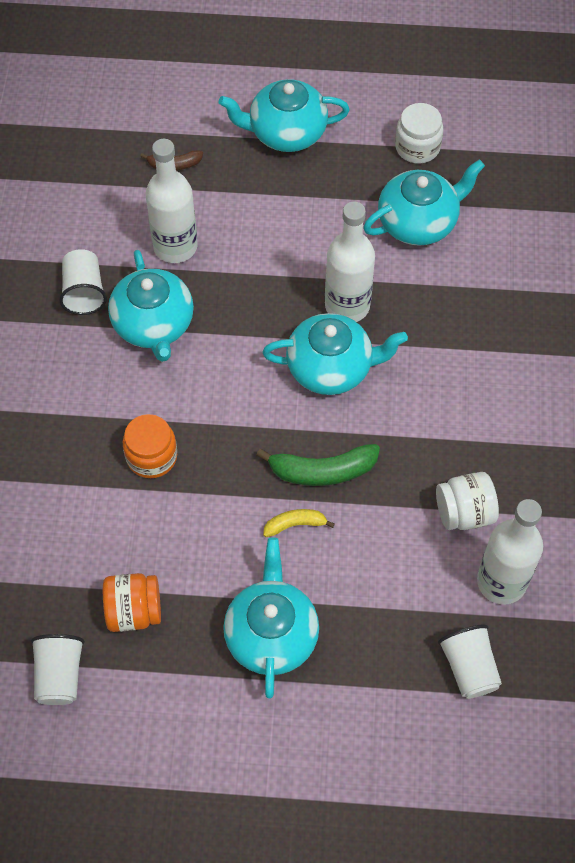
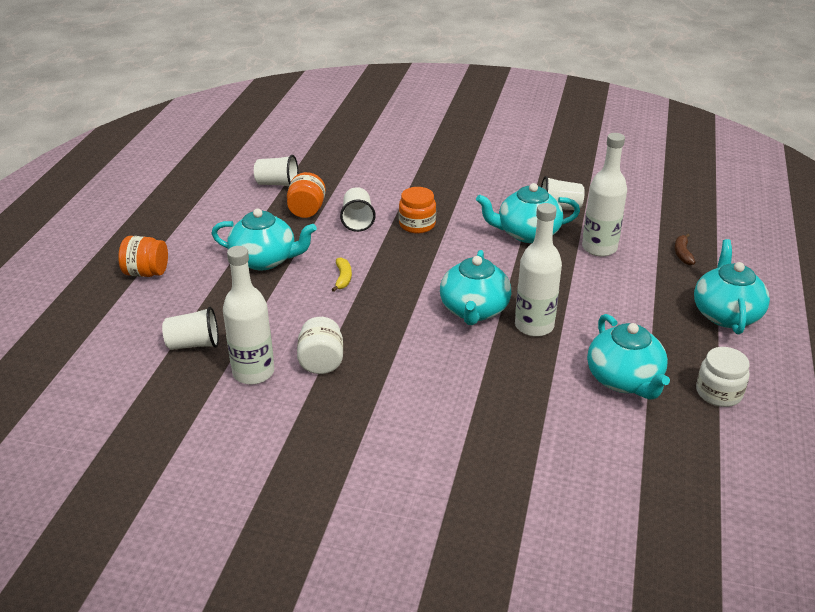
camera: 100 degrees right, 25 degrees down
(152, 535) = (357, 220): none -> white cup
(323, 471) = (382, 295): green banana -> none
(332, 790) = (146, 272): none -> orange jar

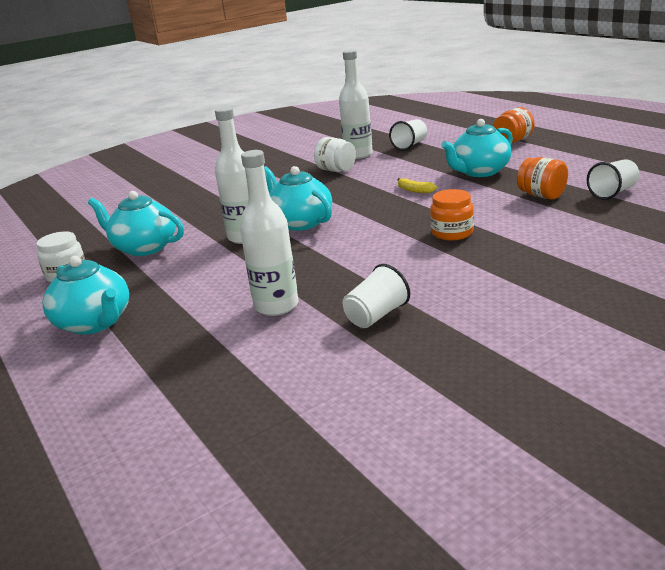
camera: 135 degrees right, 10 degrees down
(357, 220) = (495, 211): white cup -> none
(527, 233) = (359, 278): turquoise teapot -> none
(682, 254) = (186, 350): brown banana -> none

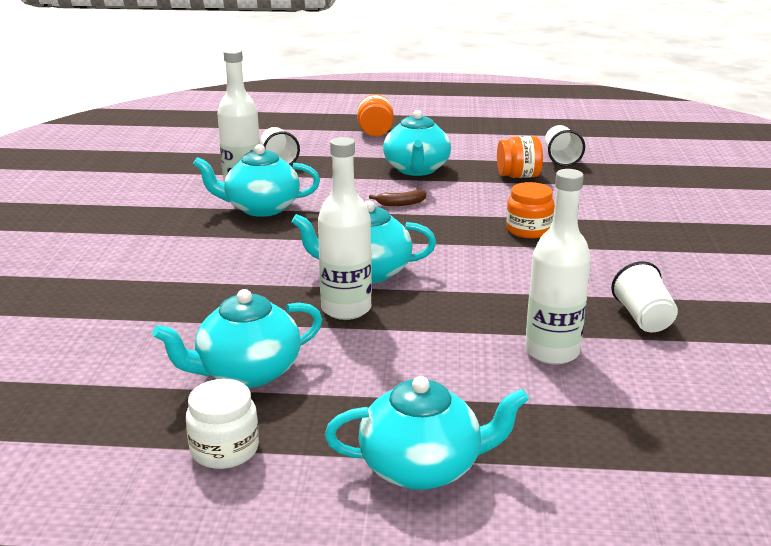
camera: 55 degrees left, 0 degrees up
(336, 170) = (261, 208): white jar -> turquoise teapot
(414, 190) = (401, 204): yellow banana -> brown banana

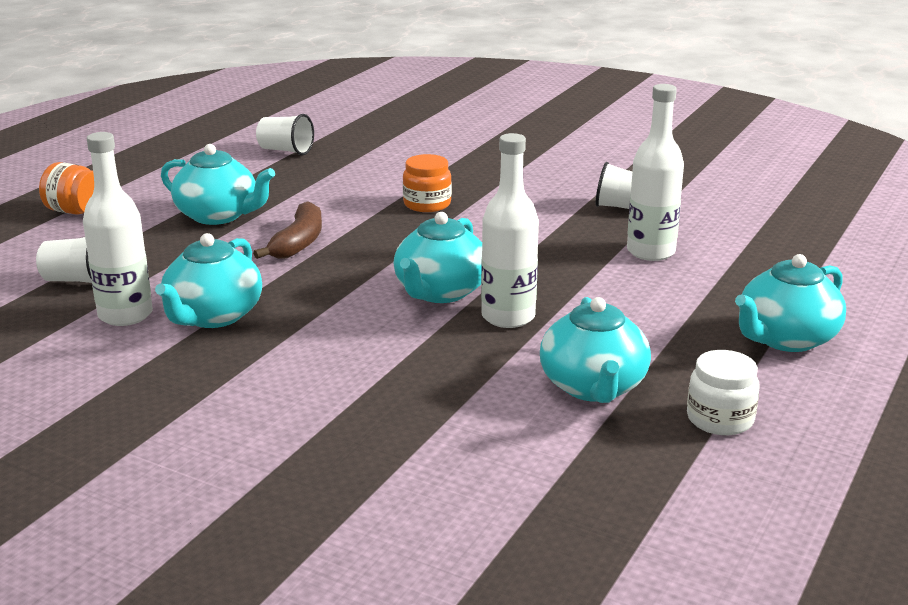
camera: 65 degrees left, 0 degrees up
(401, 204) = (299, 242): brown banana -> brown banana, size x1.75
(422, 467) = (786, 339): turquoise teapot -> turquoise teapot turned 150 degrees counterclockwise
(518, 176) = (302, 177): orange jar -> none

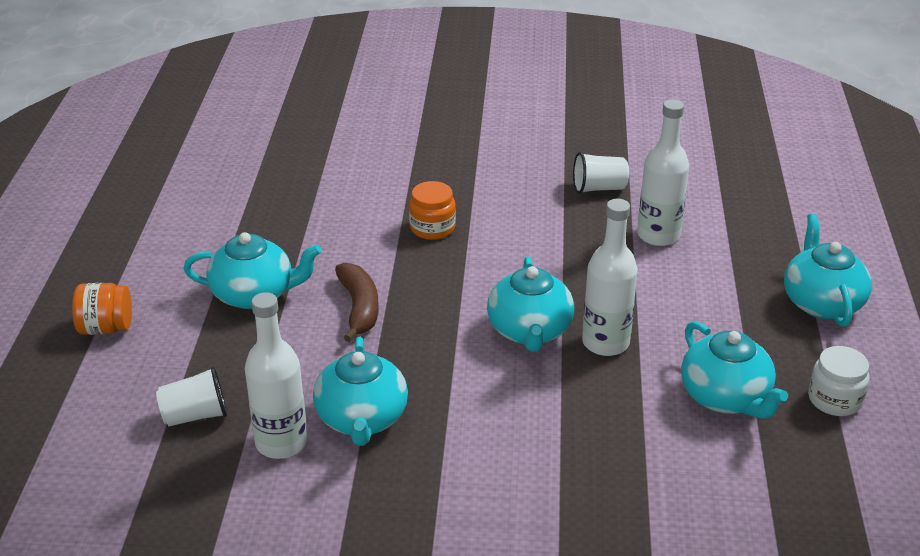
camera: 25 degrees left, 10 degrees up
(285, 150) = (242, 191): white cup -> none
(786, 339) = (821, 302): turquoise teapot -> turquoise teapot turned 150 degrees clockwise

